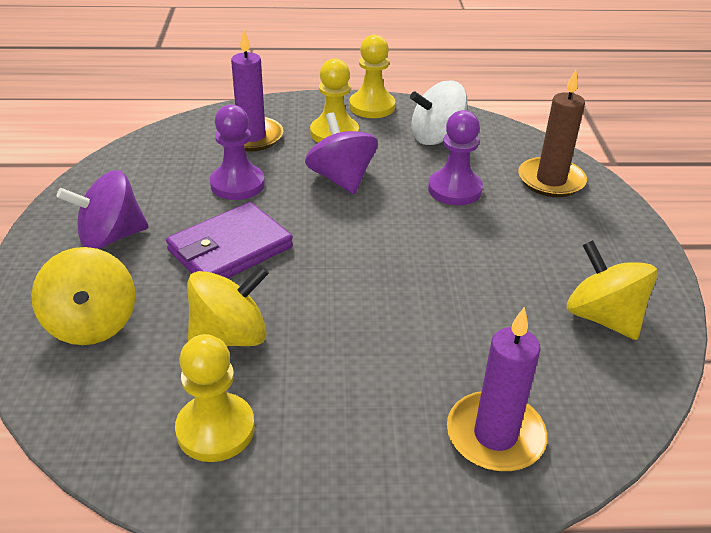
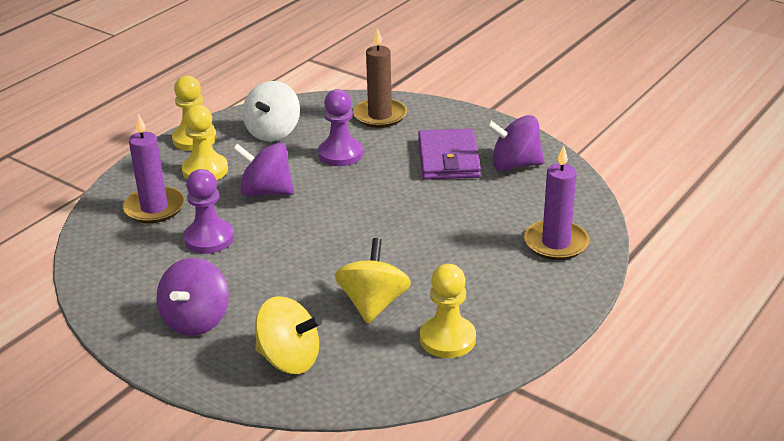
camera: 50 degrees left, 5 degrees down
(230, 249) = (283, 271): purple wallet -> purple wallet (448, 159)
(602, 317) = (514, 165): yellow spinning top -> purple spinning top

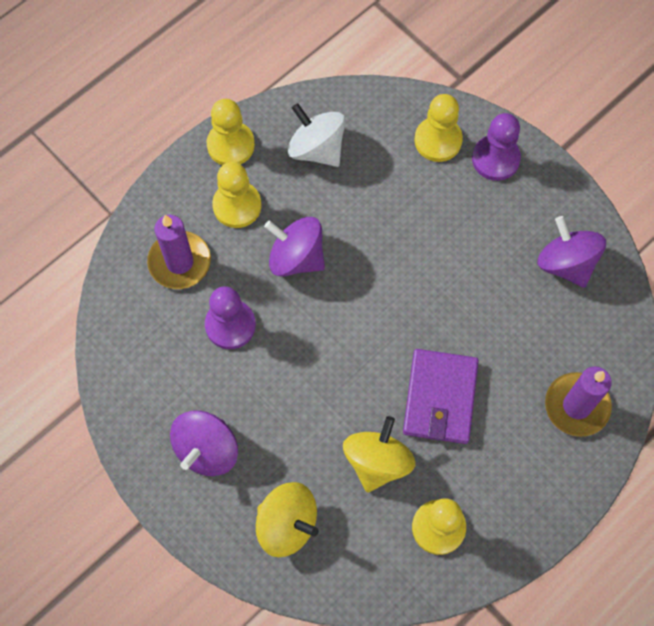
camera: 10 degrees right, 35 degrees up
(273, 132) = (316, 149): white spinning top -> white spinning top turned 105 degrees clockwise
(340, 154) = (383, 205): purple pawn -> purple pawn (495, 159)
(380, 116) = (438, 140): brown candle -> yellow pawn
(448, 159) = (497, 237): purple wallet -> purple wallet (440, 398)
(514, 165) = (566, 263): purple spinning top -> purple spinning top turned 45 degrees clockwise

